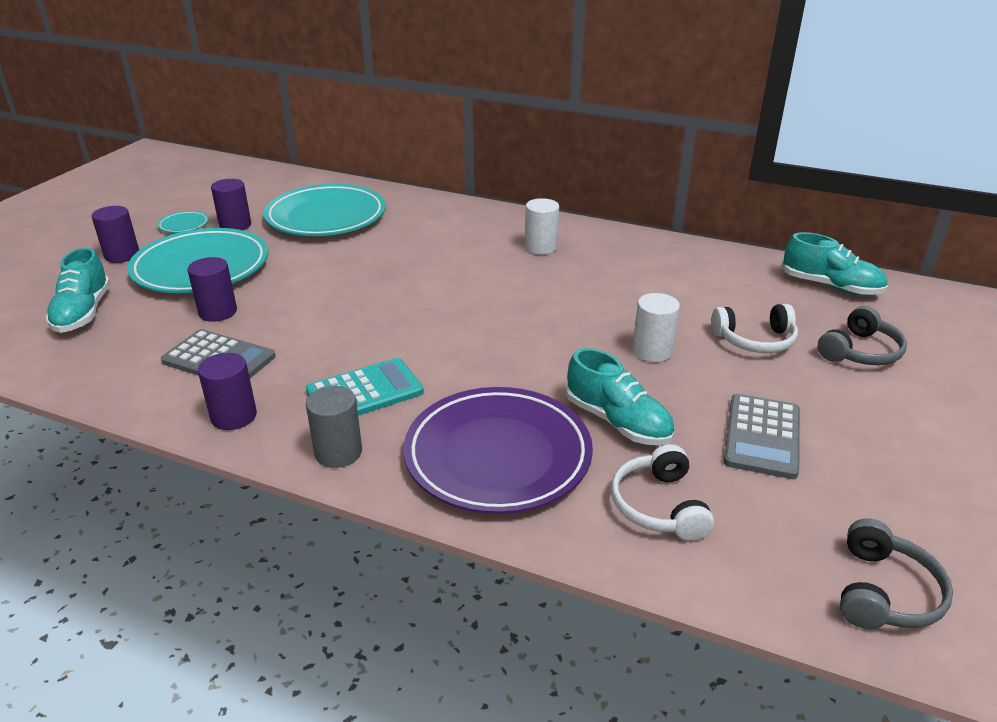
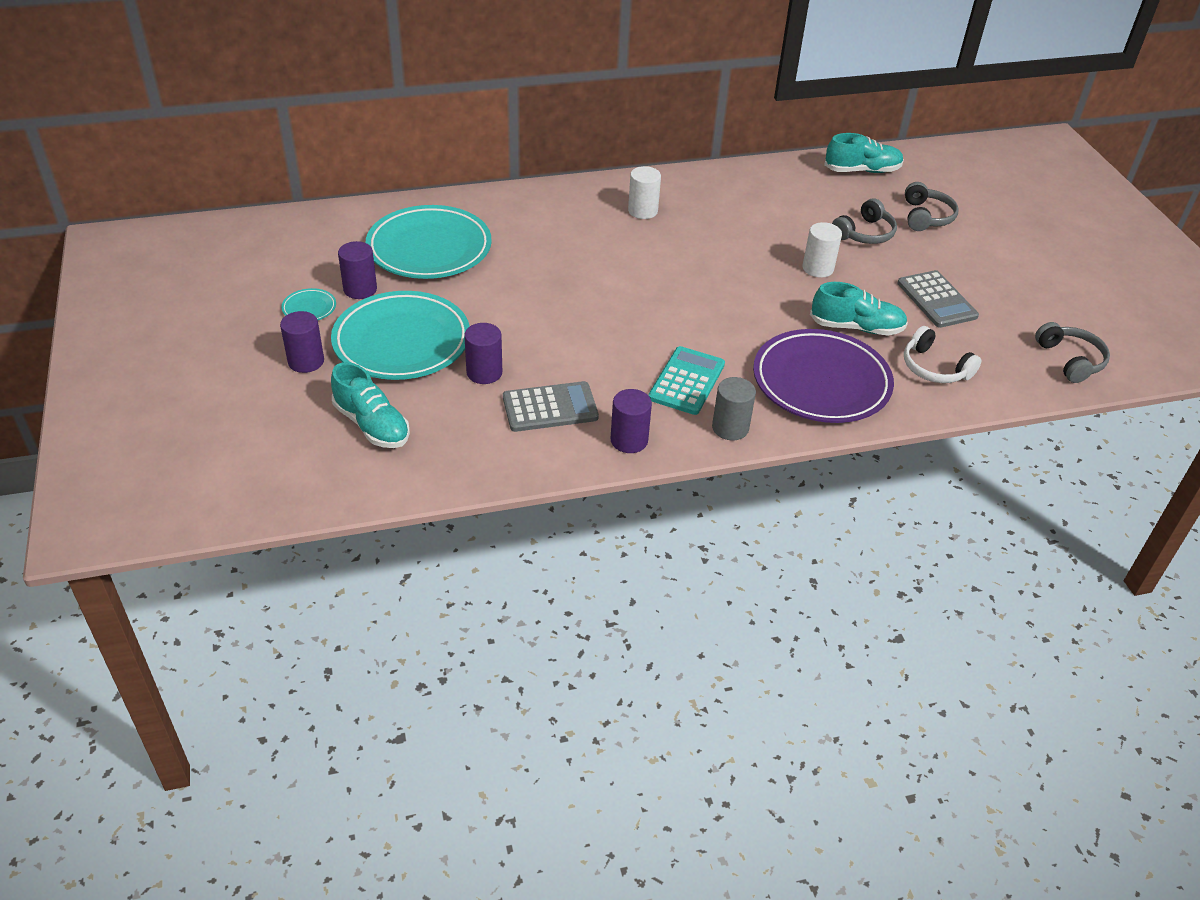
camera: 40 degrees left, 10 degrees up
(755, 340) = (864, 233): white headphones -> grey headphones

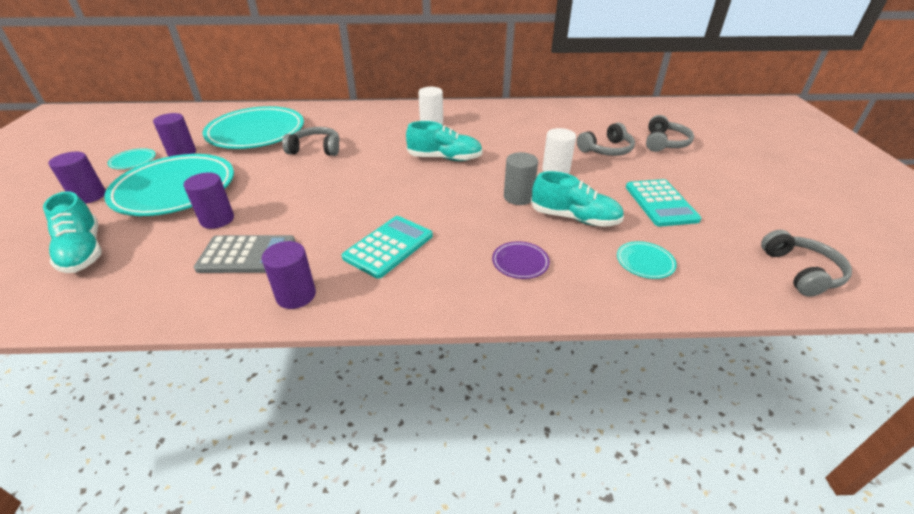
camera: 15 degrees right, 5 degrees down
(524, 266) = (316, 149): none -> grey headphones
(730, 428) = (404, 296): grey cylinder -> grey cylinder (518, 197)
(821, 382) = (520, 262): purple plate -> purple plate, size x0.40
(862, 171) = (617, 111): turquoise shoe -> turquoise shoe (444, 158)
(934, 368) = (645, 262): white headphones -> turquoise plate
(937, 300) = (661, 203): grey calculator -> turquoise calculator

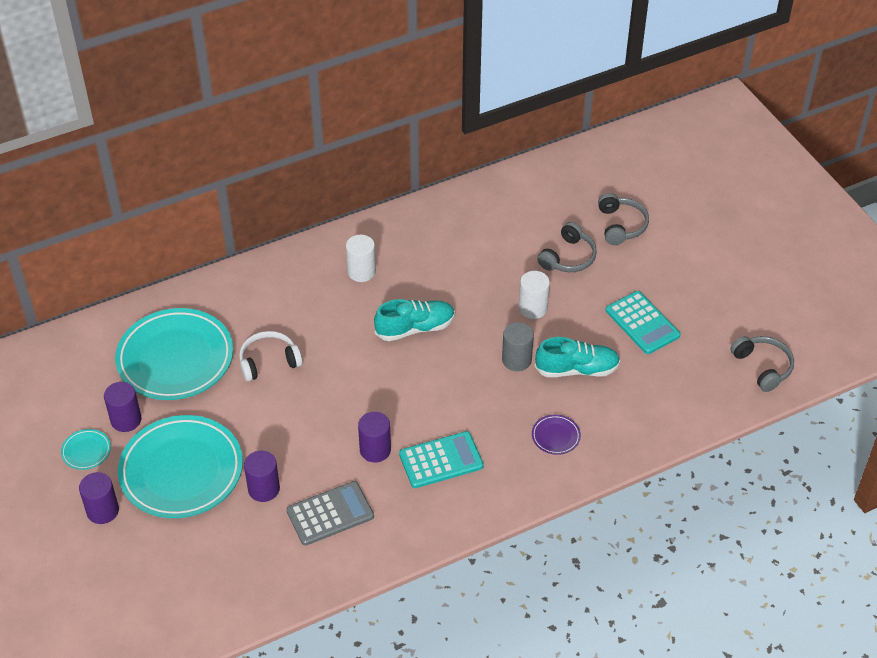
camera: 25 degrees left, 10 degrees up
(83, 251) = (182, 565): turquoise shoe -> none
(296, 295) = (405, 533): purple cylinder -> purple cylinder (375, 450)
(316, 149) = (269, 362): grey headphones -> white headphones
(388, 246) = (441, 460): turquoise calculator -> turquoise calculator turned 60 degrees clockwise
(645, 262) = (649, 400): turquoise plate -> none

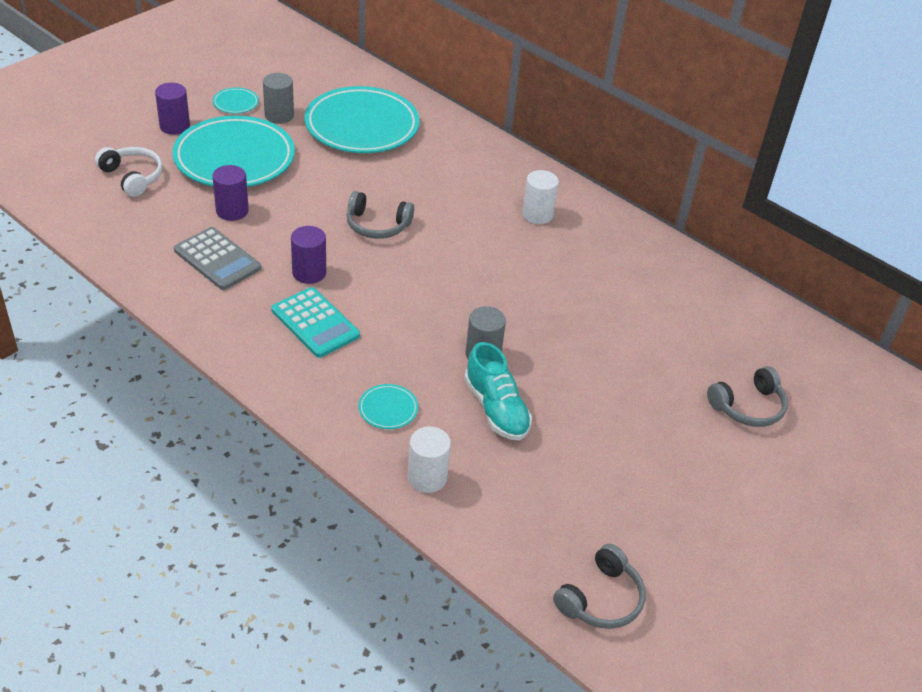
camera: 65 degrees right, 5 degrees down
(126, 420) = (279, 115): purple cylinder -> grey cylinder
(269, 362) = (387, 180): white headphones -> white headphones (132, 177)
(415, 328) = (484, 267): turquoise shoe -> none
(533, 308) = (566, 353): white cylinder -> white cylinder (427, 477)
(555, 436) = (388, 409): purple plate -> turquoise plate
(568, 257) = (663, 368): grey headphones -> grey headphones (377, 225)
(642, 323) = (602, 456): turquoise calculator -> none

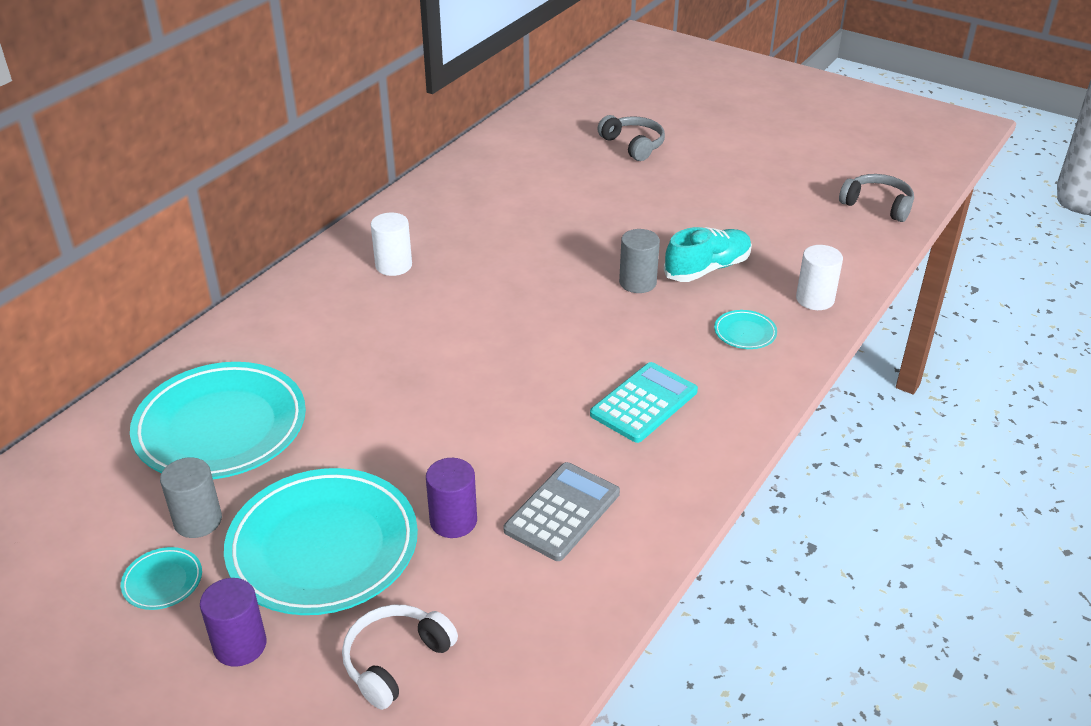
camera: 95 degrees left, 5 degrees down
(309, 273) = (558, 423): purple cylinder -> none
(377, 225) = (447, 381): grey headphones -> none

